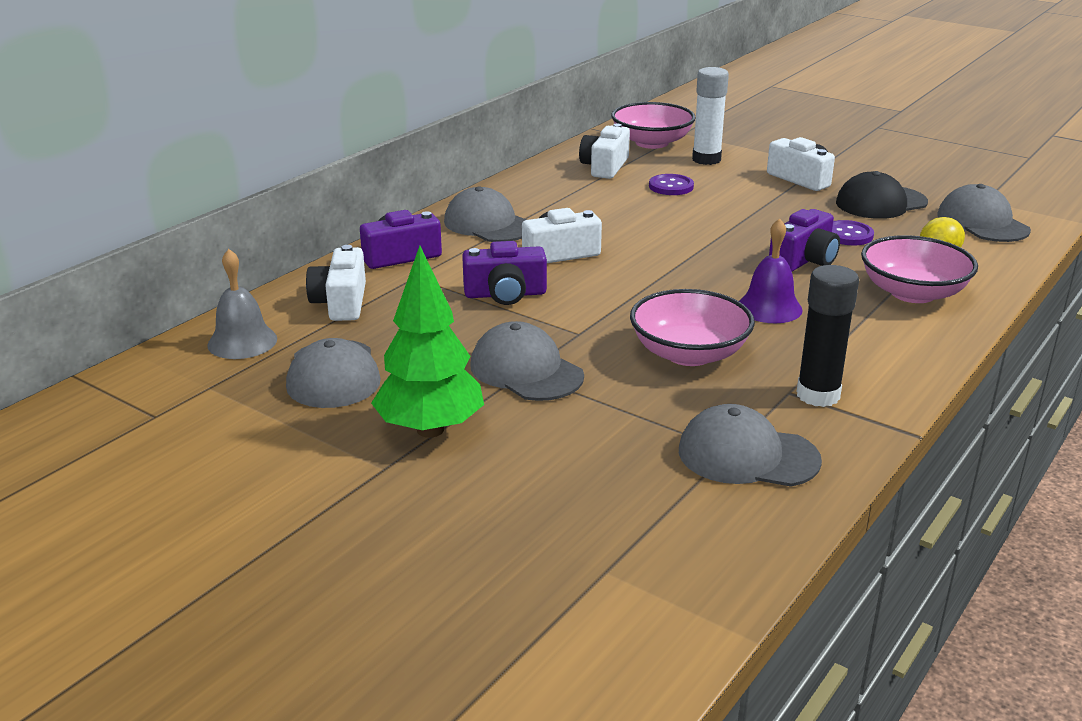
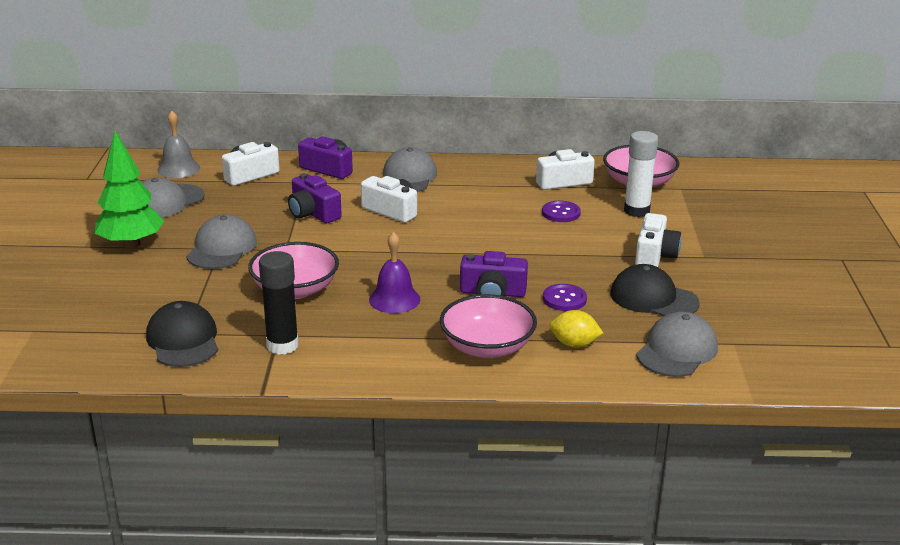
camera: 55 degrees right, 0 degrees up
(747, 455) = (183, 340): grey cap -> black cap

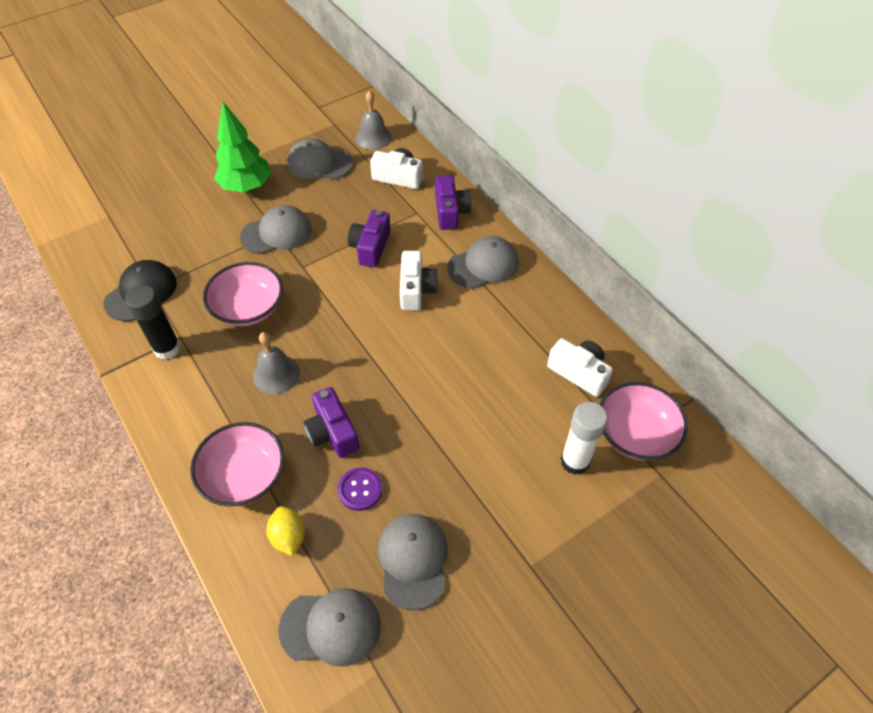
camera: 55 degrees right, 25 degrees up
(394, 299) = (276, 374): purple bell -> grey bell
(561, 213) = (515, 404): purple button -> none
(653, 298) = (413, 560): black cap -> grey cap
(654, 255) = (496, 521): white camera -> none

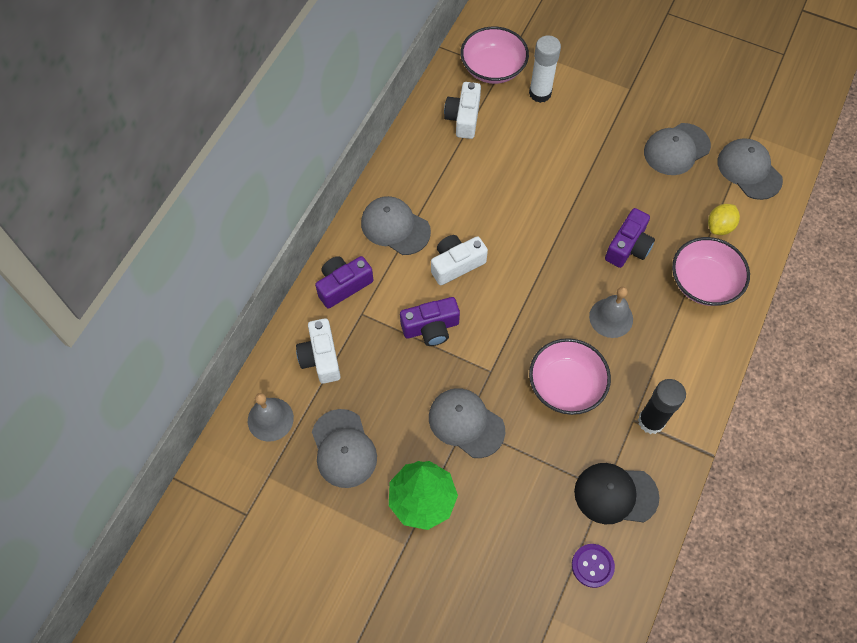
camera: 120 degrees left, 10 degrees up
(360, 490) = (656, 204): purple button -> purple button (592, 566)

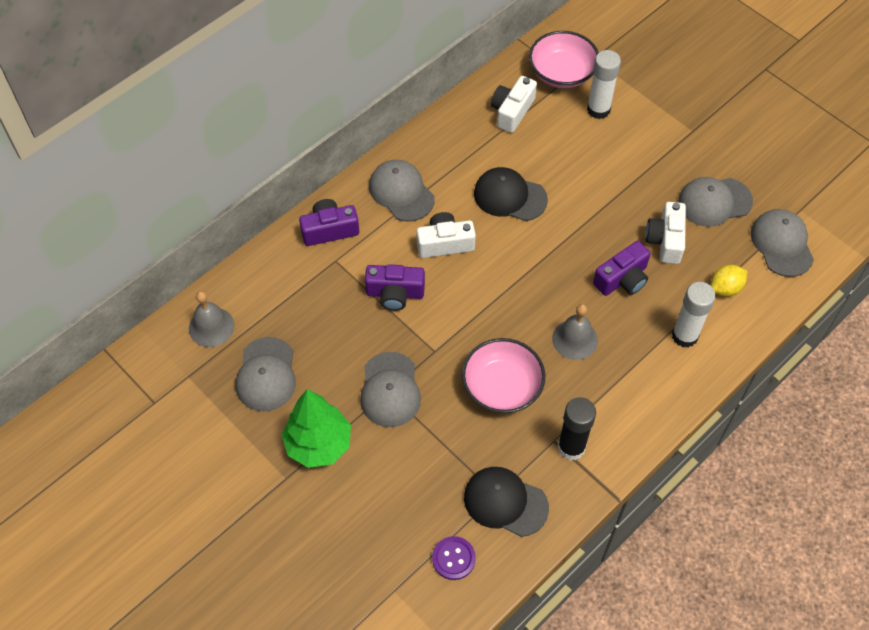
camera: 20 degrees right, 5 degrees down
(321, 357) = (280, 287): white camera -> white camera (665, 240)
(466, 423) = (390, 390): grey cap -> grey cap turned 150 degrees counterclockwise
(496, 200) = (510, 196): none -> black cap
(703, 282) = (684, 336): pink bowl -> white glue stick

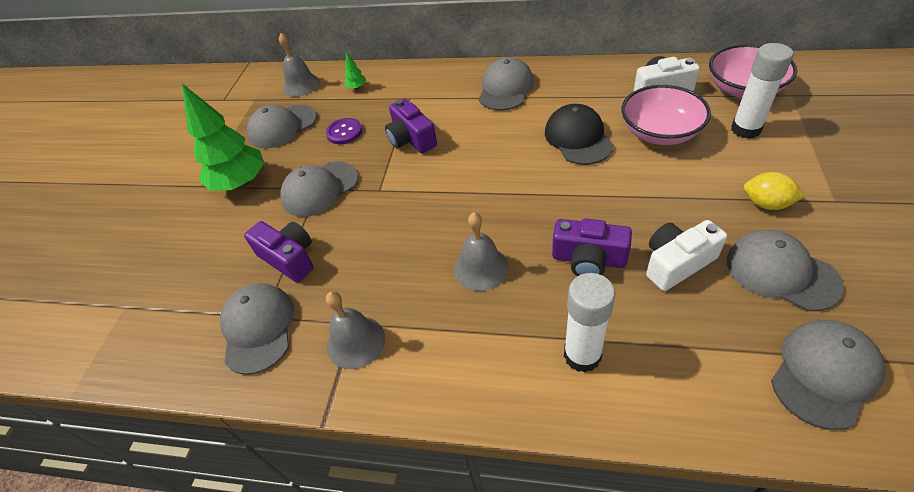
camera: 60 degrees right, 10 degrees down
(272, 287) = (357, 88): none -> green tree
(329, 230) = (432, 81): purple camera -> purple camera (289, 258)
(445, 243) = (487, 134): white camera -> none
(453, 558) = (176, 328): purple button -> purple button (344, 132)
(502, 387) = (380, 250): pink bowl -> pink bowl (660, 132)
(505, 502) = (258, 328): black cap -> grey cap
(571, 447) = (355, 342): black glue stick -> grey bell
(725, 288) = (688, 355): yellow lemon -> yellow lemon (766, 204)

